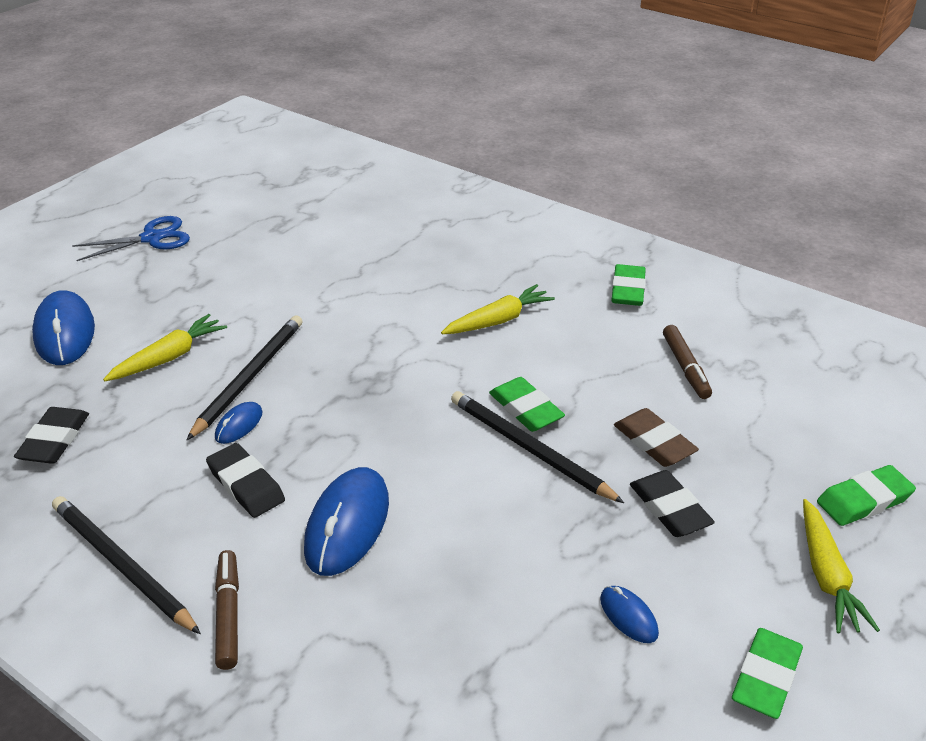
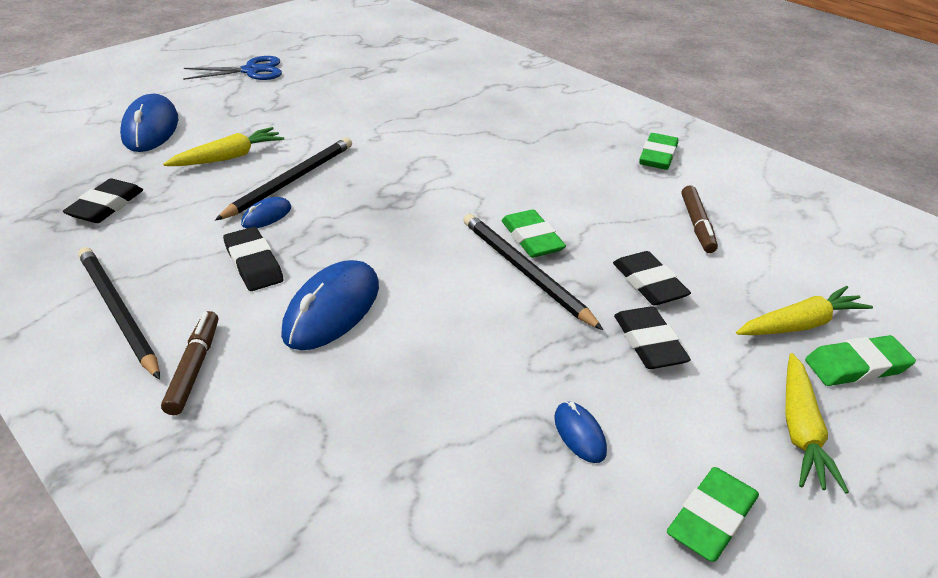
camera: 10 degrees right, 0 degrees up
(498, 320) = (529, 165): yellow carrot -> yellow carrot (800, 324)
(654, 442) = (649, 283): brown eraser -> black eraser

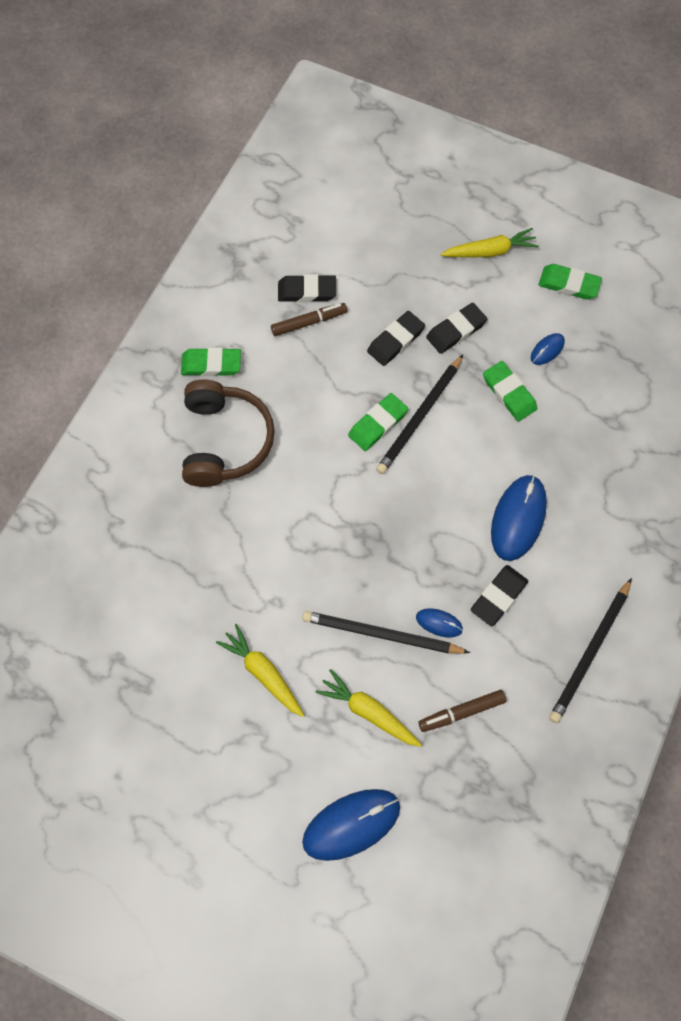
camera: 110 degrees left, 30 degrees up
(106, 206) = (487, 761): black eraser -> black eraser (307, 291)
(194, 368) = (608, 570): brown marker -> brown marker (461, 712)
(251, 71) = (179, 811): blue scissors -> none
(332, 310) = (518, 518): blue mouse -> blue mouse turned 75 degrees counterclockwise
(562, 146) = (224, 441): none -> brown headphones
(800, 324) = (398, 255): yellow carrot -> yellow carrot (263, 672)
(856, 366) = (423, 227): green eraser -> green eraser (509, 393)

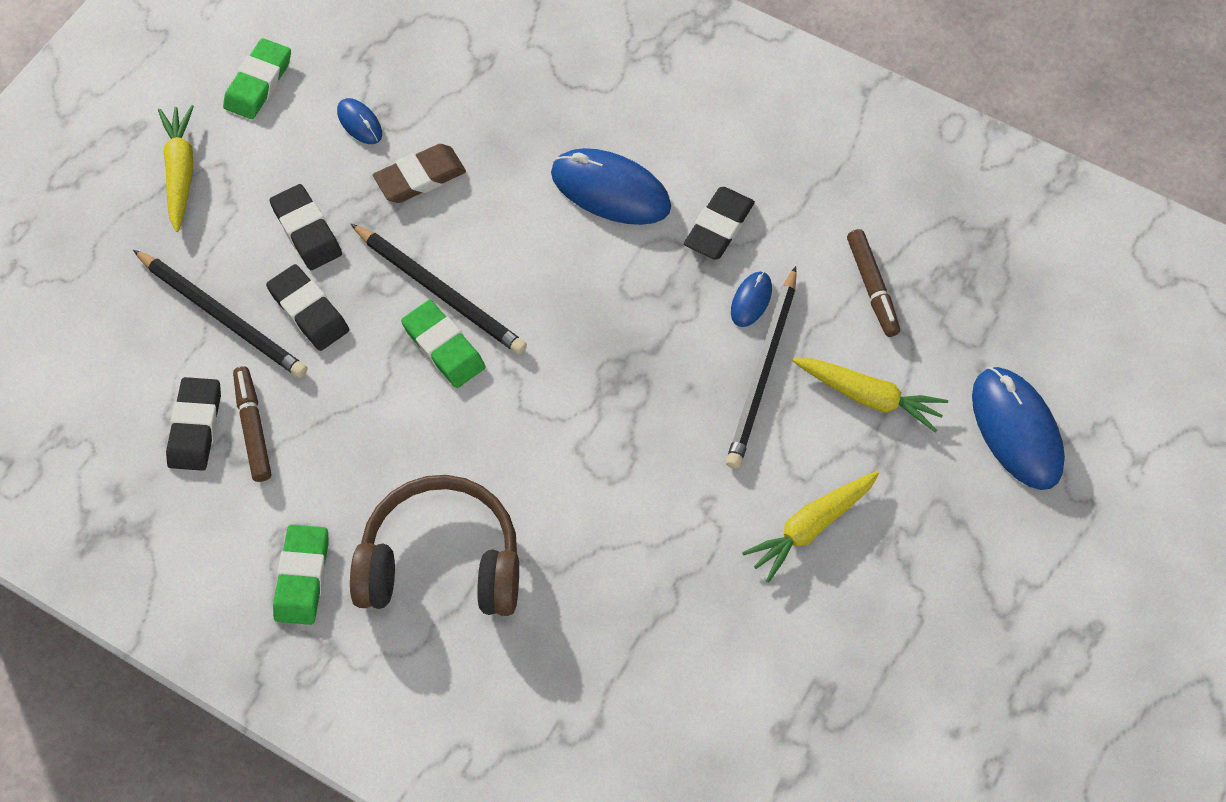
camera: 85 degrees left, 5 degrees down
(368, 711) = (869, 397): yellow carrot -> yellow carrot turned 105 degrees counterclockwise
(498, 597) = (719, 227): black eraser -> black eraser turned 75 degrees clockwise
(509, 393) = (420, 177): green eraser -> brown eraser
(590, 652) = (799, 136): black pencil -> black pencil (223, 316)

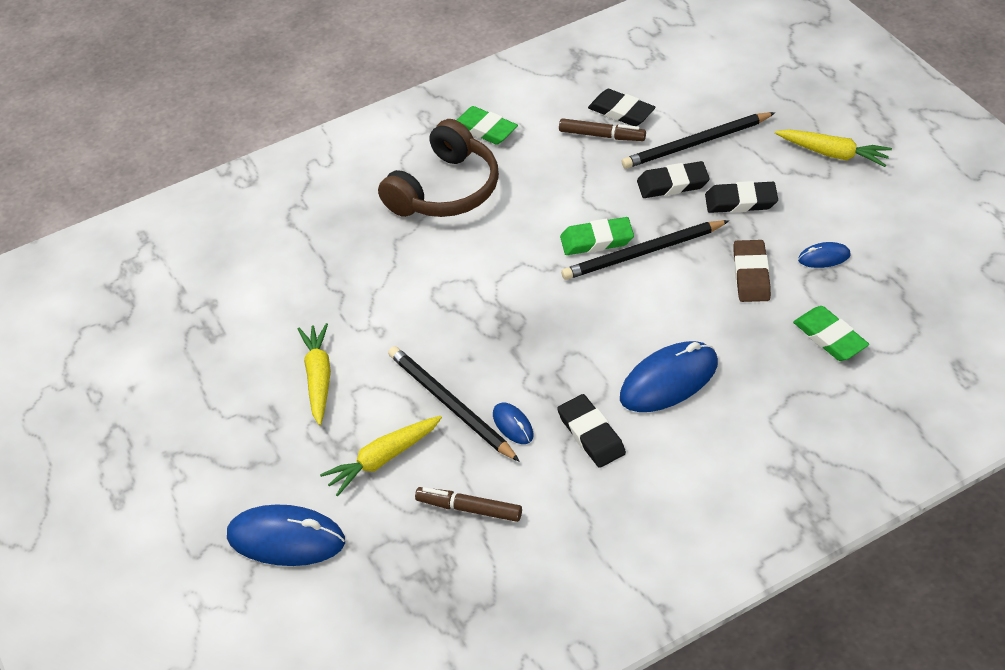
camera: 125 degrees right, 15 degrees down
(258, 83) = (896, 214): green eraser -> green eraser (830, 337)

